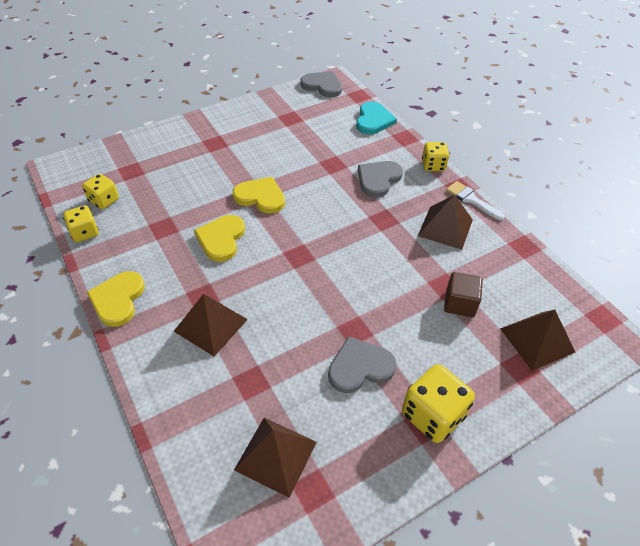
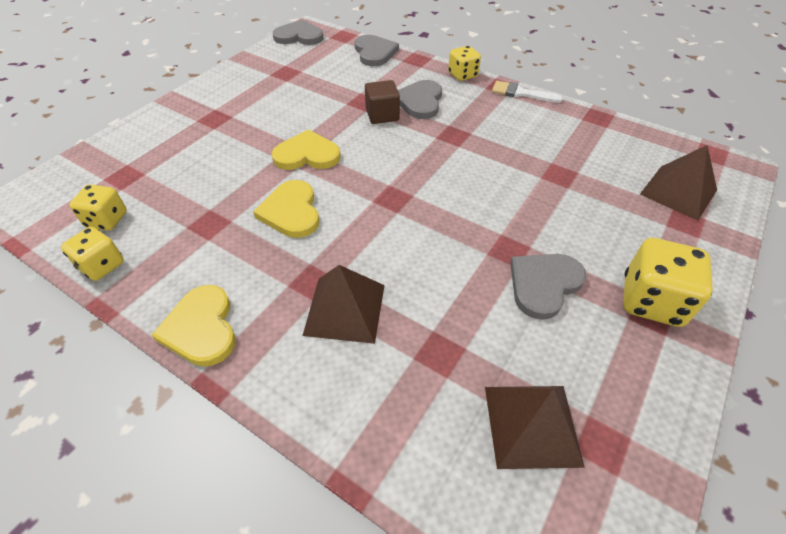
camera: 25 degrees left, 0 degrees up
(373, 120) = (374, 52): turquoise heart -> grey heart
(445, 227) = (517, 124): brown pyramid -> none
(459, 304) = (586, 185): brown cube -> brown cube (382, 115)

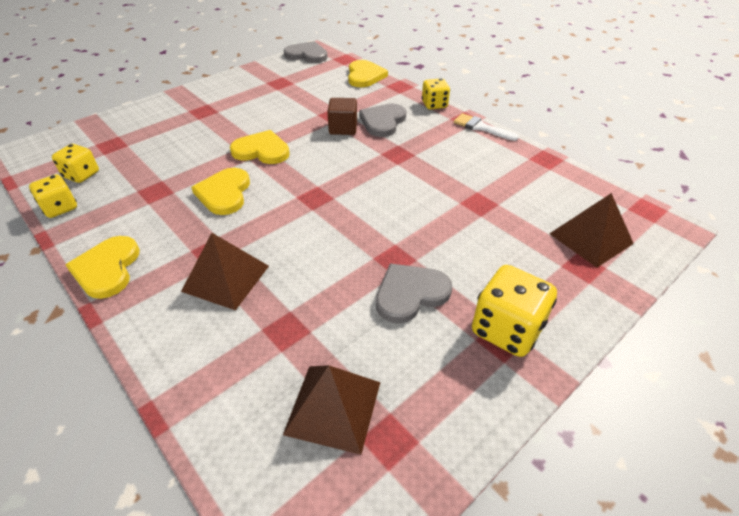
camera: 15 degrees right, 5 degrees down
(374, 52) = (365, 76): grey heart -> yellow heart

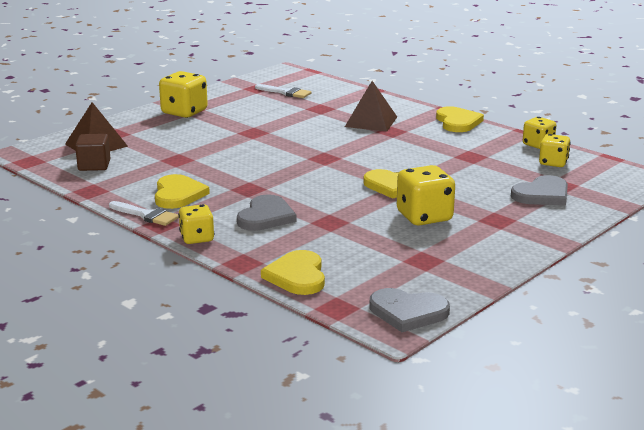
camera: 175 degrees right, 20 degrees down
(224, 193) = (407, 157): yellow heart -> yellow heart (178, 194)
(257, 116) = (424, 217): none -> yellow dice
(333, 407) = (285, 92): brown pyramid -> white brush
(343, 128) = (313, 208): brown cube -> brown cube (94, 165)
(410, 294) = (243, 120): grey heart -> grey heart (542, 194)

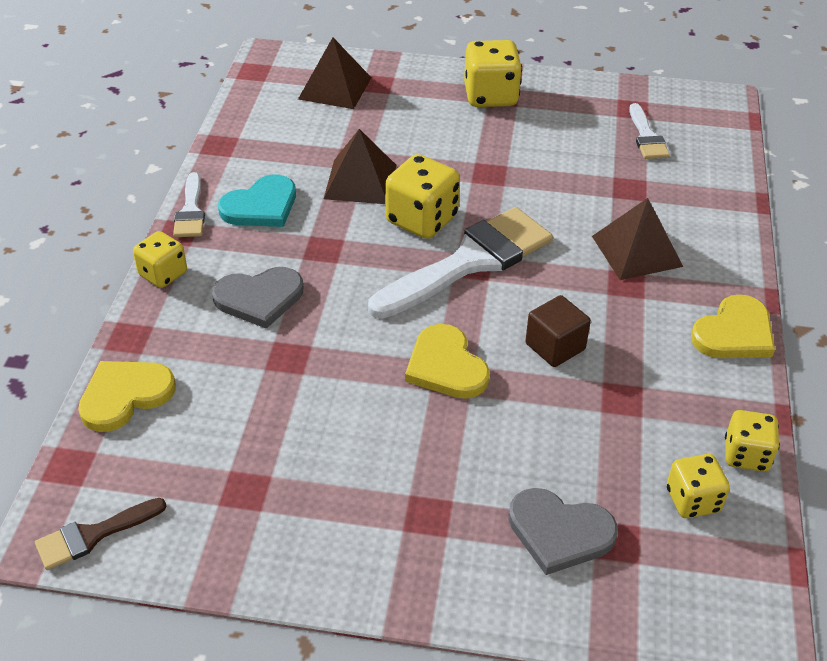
camera: 55 degrees right, 20 degrees up
(94, 165) = (282, 114): brown cube -> brown cube (555, 346)
(178, 194) = (261, 206): yellow heart -> turquoise heart
(203, 163) = (360, 181): none -> brown pyramid
(320, 157) = (470, 262): none -> white brush
(408, 312) = (93, 535): grey heart -> brown brush
(424, 217) = (373, 436): yellow dice -> yellow dice (421, 220)

